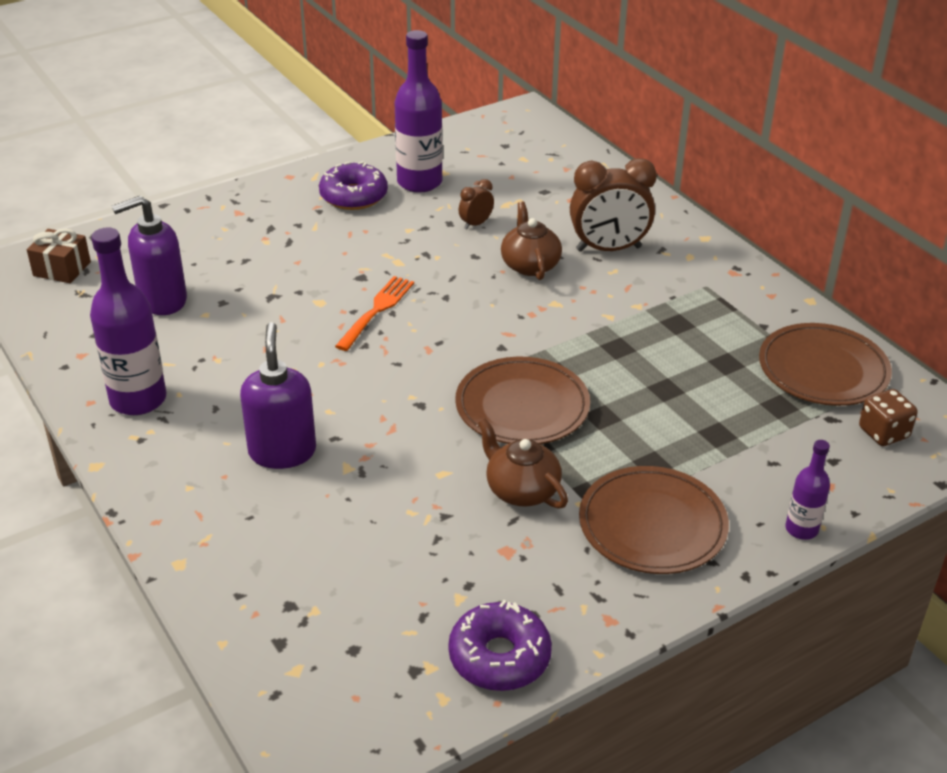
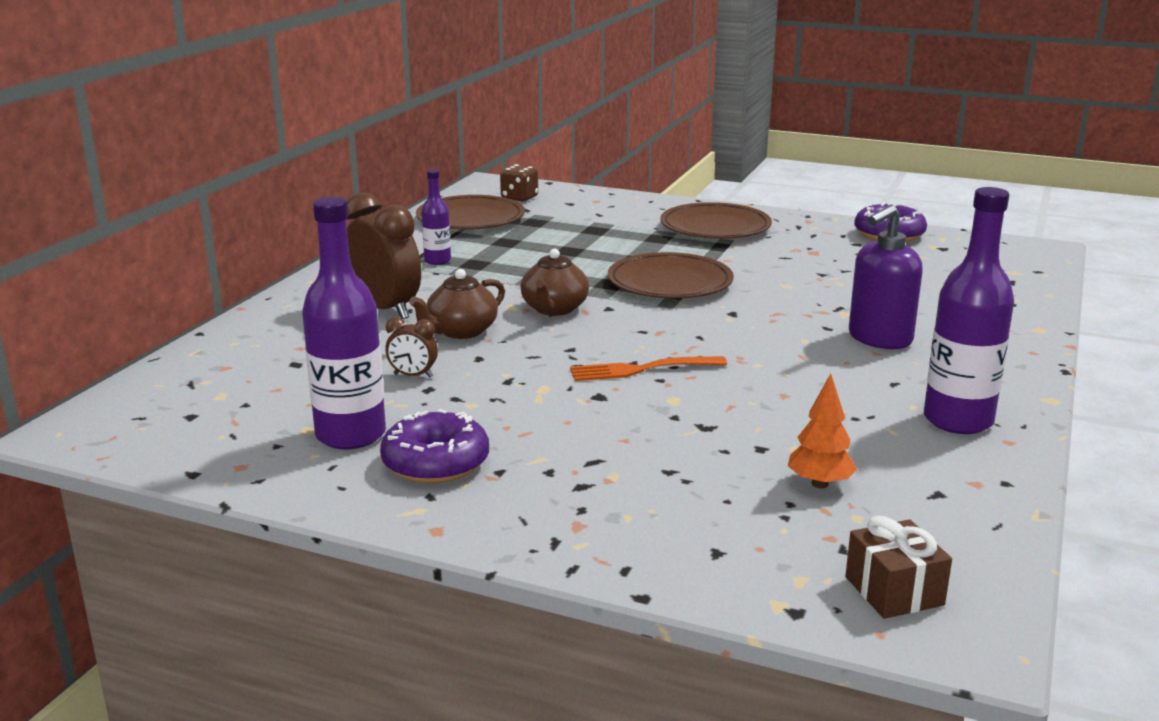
camera: 125 degrees left, 15 degrees down
(162, 300) = (820, 484): purple soap dispenser -> orange tree
(521, 490) = (755, 262): brown teapot -> brown teapot (554, 309)
(801, 529) = (649, 200): purple bottle -> purple bottle (437, 261)

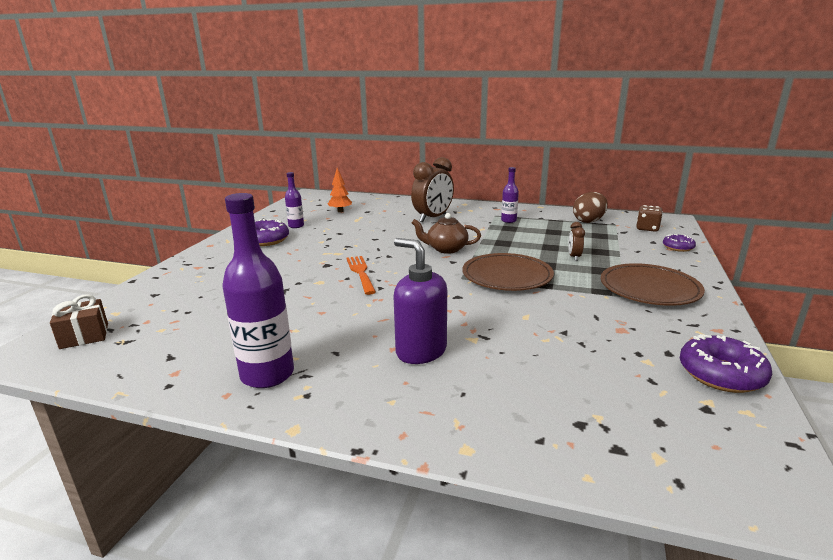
camera: 85 degrees right, 0 degrees up
(351, 435) = (296, 226): purple bottle -> purple bottle, size x0.53
(413, 375) = (354, 229): brown clock -> brown clock (574, 257)
(461, 331) = (408, 233): brown teapot -> none
(470, 219) = (588, 221): brown plate -> brown egg
(594, 197) = (678, 247): none -> purple donut
(820, 484) = (203, 320): orange tree -> orange tree (340, 211)

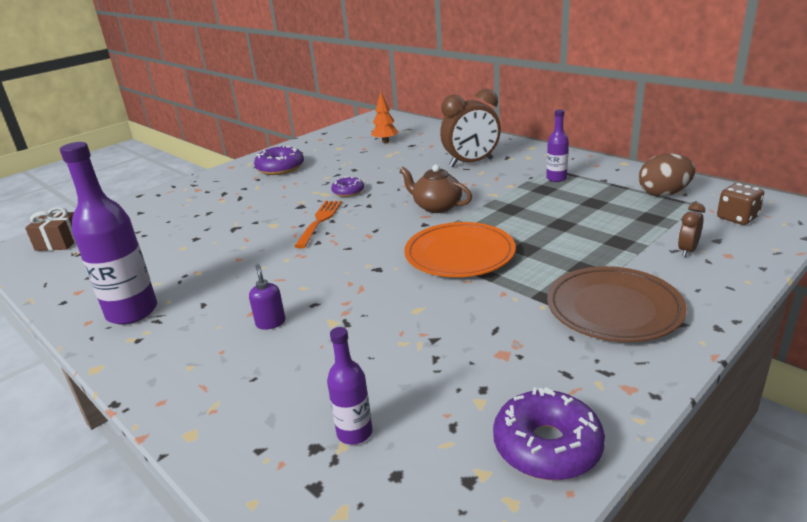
camera: 30 degrees right, 5 degrees up
(296, 226) = (324, 155): purple bottle -> purple bottle (354, 433)
(420, 351) = (270, 323): purple soap dispenser -> purple soap dispenser, size x0.49
(507, 276) = (459, 254): brown plate -> orange plate
(574, 257) = (573, 244): brown clock -> brown clock (687, 251)
(678, 247) = (744, 255): purple donut -> purple donut (348, 192)

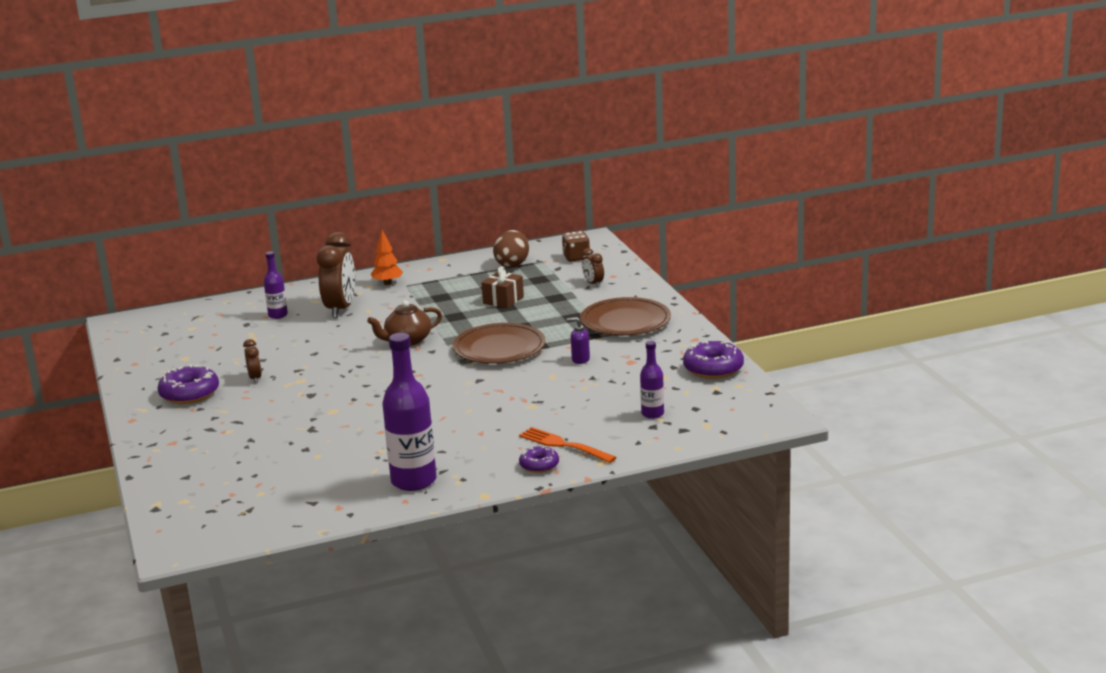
camera: 65 degrees left, 5 degrees down
(59, 242) = (199, 522): brown gift -> brown gift (503, 300)
(270, 323) = (504, 427): purple soap dispenser -> purple soap dispenser (580, 359)
(319, 178) = (255, 378): none -> brown clock
(319, 222) = (360, 390): orange fork -> orange fork (564, 445)
(348, 192) = (314, 370): purple donut -> purple donut (539, 465)
(385, 141) = (211, 333): orange tree -> orange tree (387, 283)
(459, 254) = (499, 348): orange plate -> brown plate
(556, 178) = (429, 288): purple bottle -> purple bottle (278, 315)

